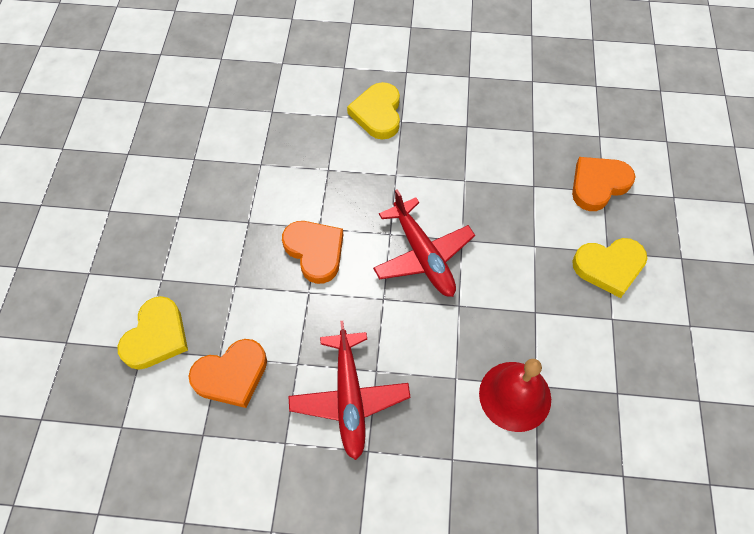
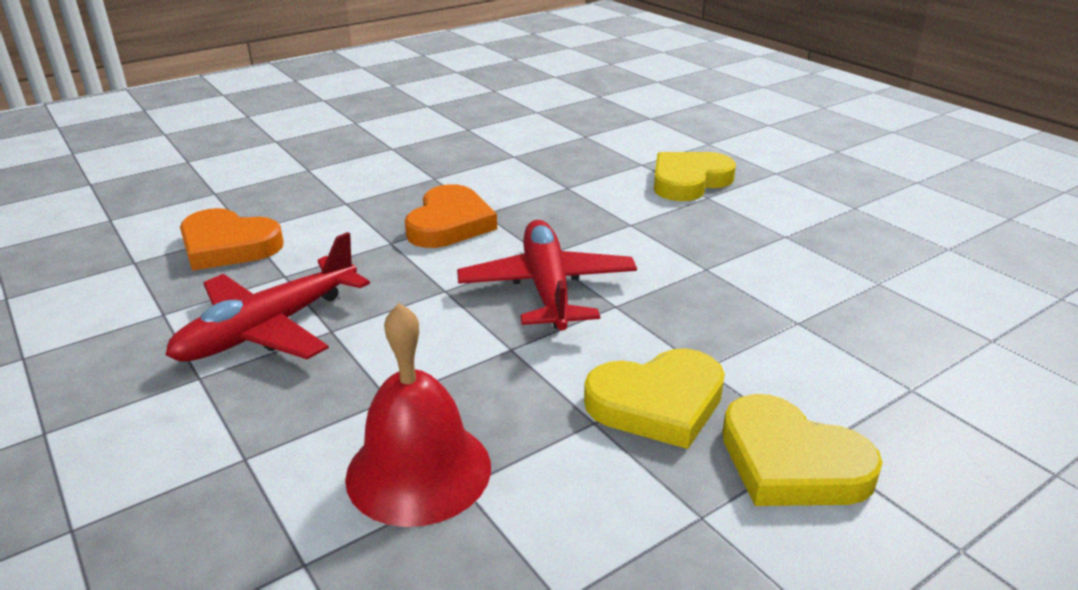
camera: 50 degrees right, 30 degrees down
(156, 336) = (237, 192): yellow heart -> yellow heart (657, 403)
(423, 255) = (547, 288): red plane -> red plane turned 150 degrees clockwise
(598, 185) = (912, 378): orange heart -> none

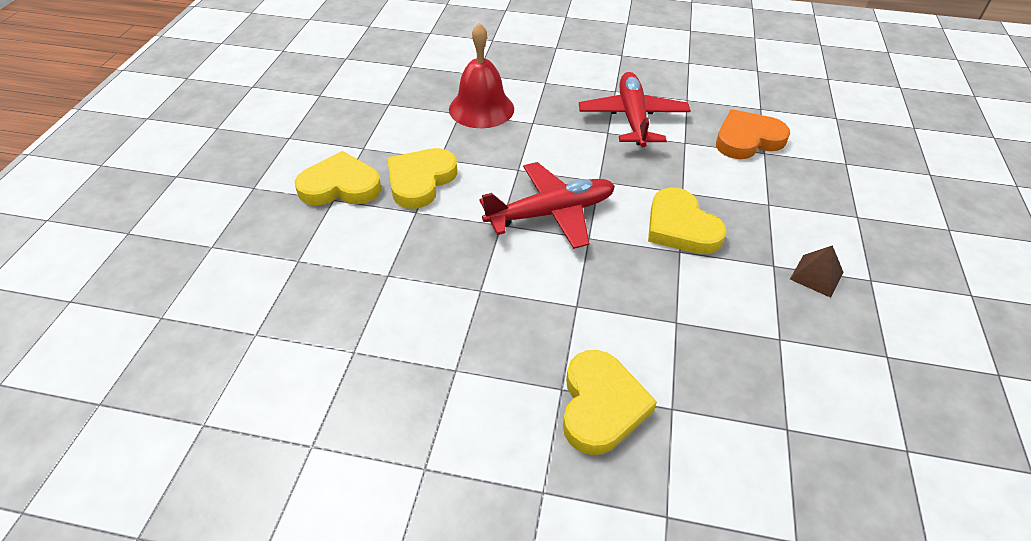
camera: 135 degrees right, 15 degrees up
(420, 162) = (816, 275): none -> brown pyramid
(450, 223) = (681, 227): orange heart -> yellow heart
(547, 288) = (551, 213): red plane -> red plane turned 60 degrees counterclockwise

